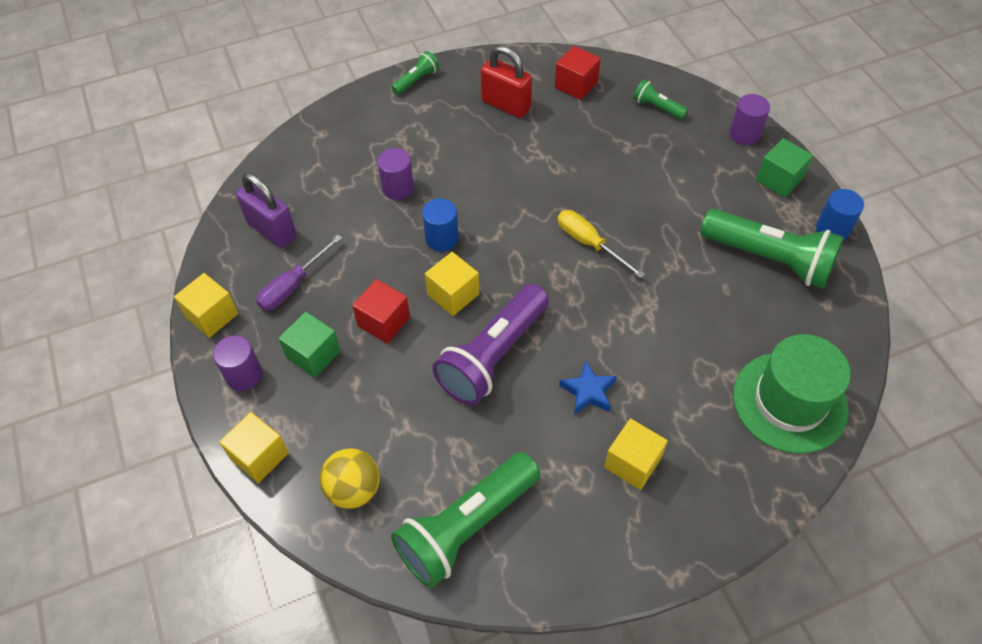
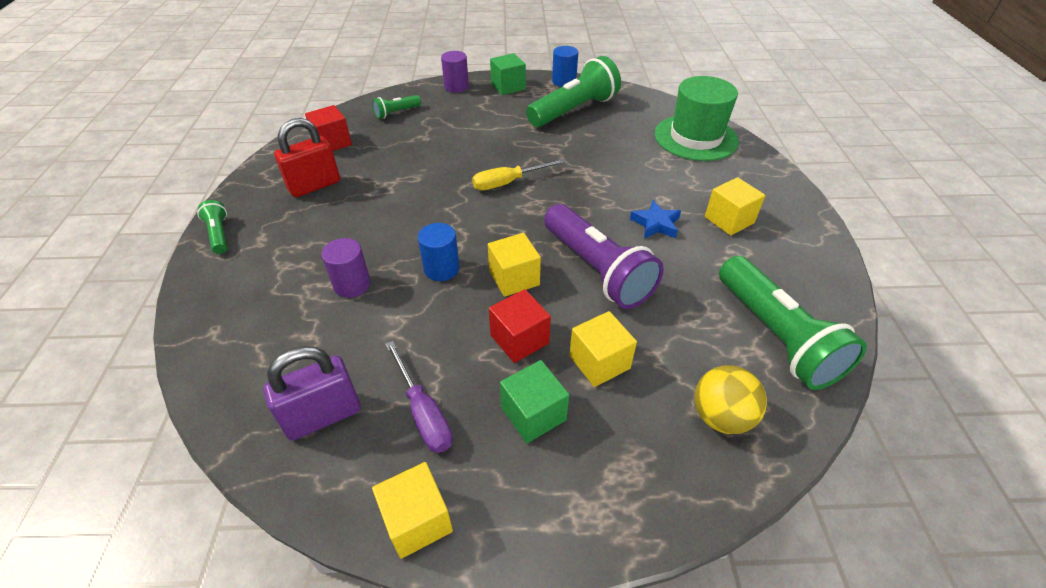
camera: 70 degrees left, 10 degrees down
(244, 375) = (531, 499): purple cylinder -> none
(259, 456) = (657, 506): yellow cube -> yellow cube (599, 362)

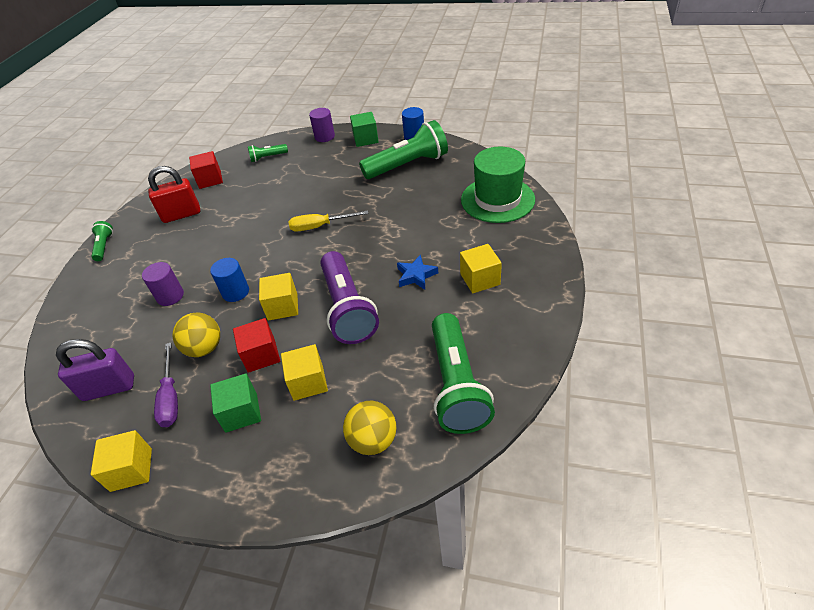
camera: 20 degrees right, 0 degrees up
(437, 342) = (204, 348): none -> yellow ball

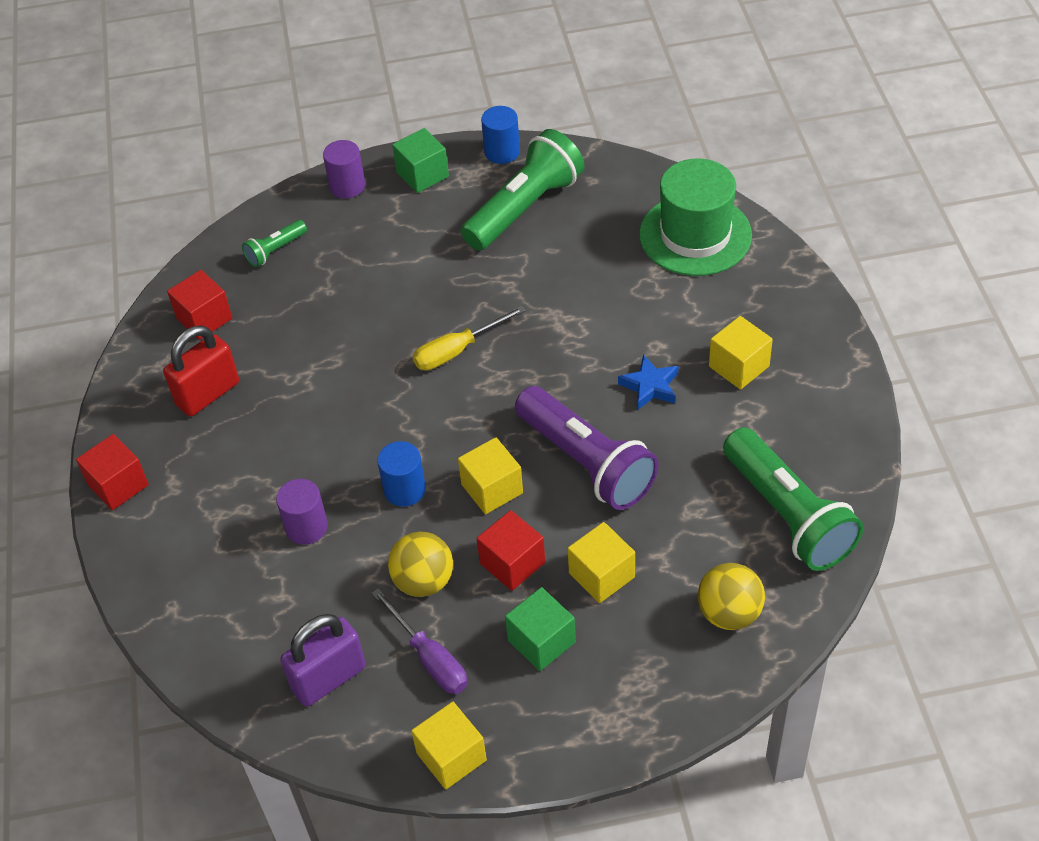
camera: 25 degrees left, 5 degrees up
(104, 246) = (118, 485): green flashlight -> red cube

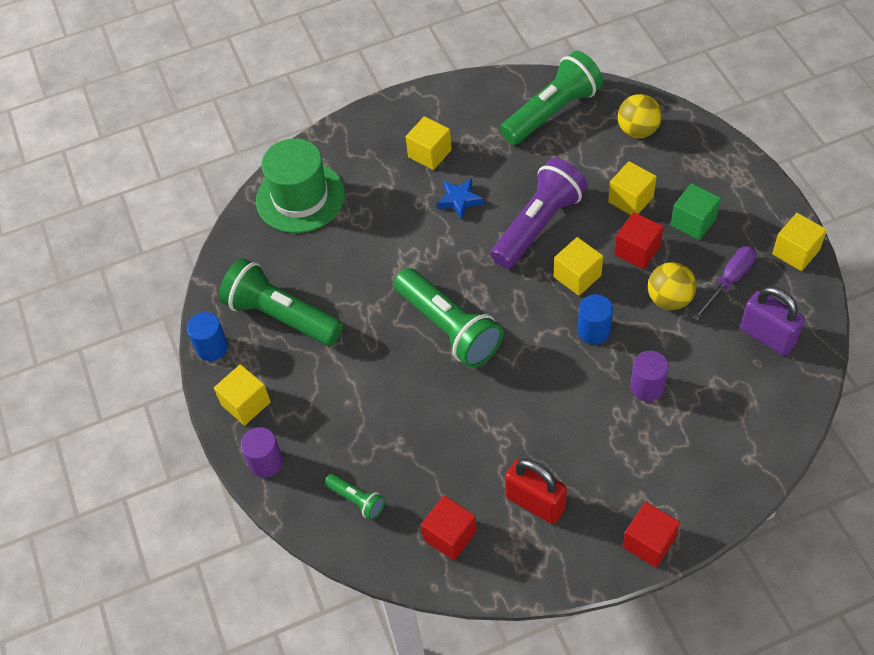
camera: 100 degrees left, 5 degrees up
(422, 174) = (246, 403): green cube -> yellow cube
(457, 350) = (449, 328): yellow screwdriver -> green flashlight

